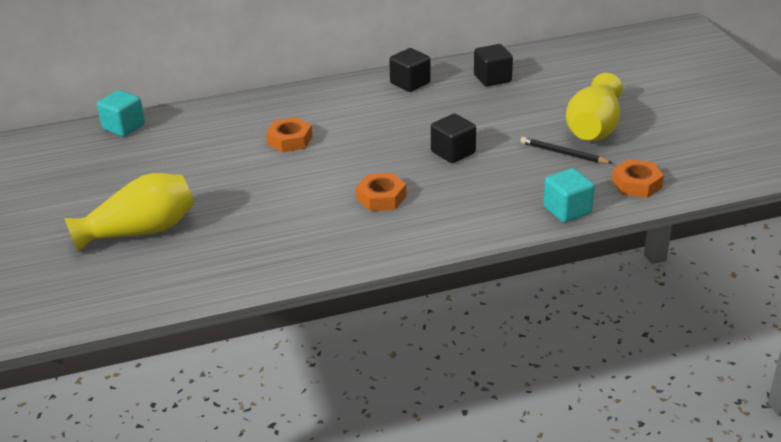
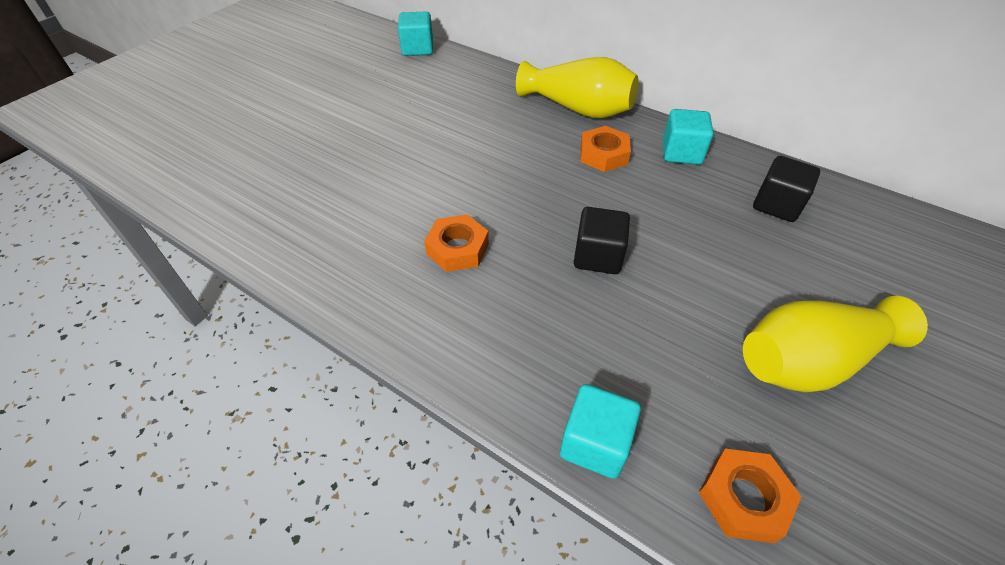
camera: 50 degrees right, 15 degrees up
(140, 231) = (277, 134): yellow vase -> yellow vase (578, 109)
(289, 140) = (492, 135): orange nut -> orange nut (603, 155)
(410, 83) = (681, 153): black cube -> turquoise cube
(563, 153) = (714, 361): black pencil -> none

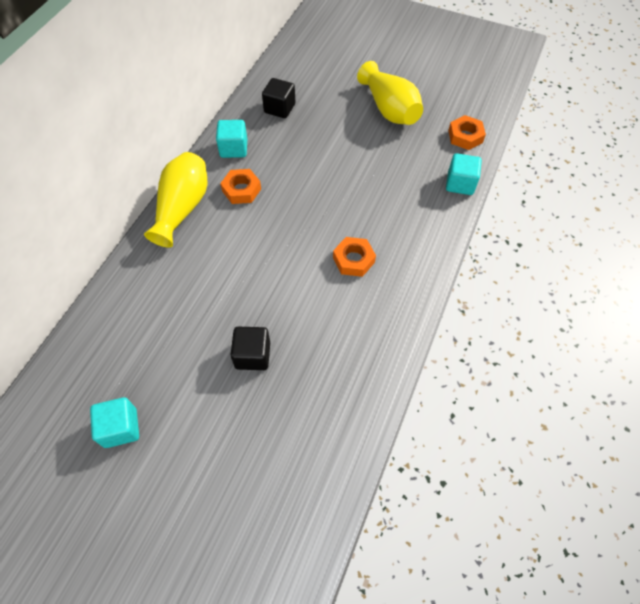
camera: 100 degrees left, 10 degrees up
(417, 49) = (76, 351): turquoise cube -> turquoise cube (121, 428)
(598, 256) = (342, 188): black cube -> black cube (252, 355)

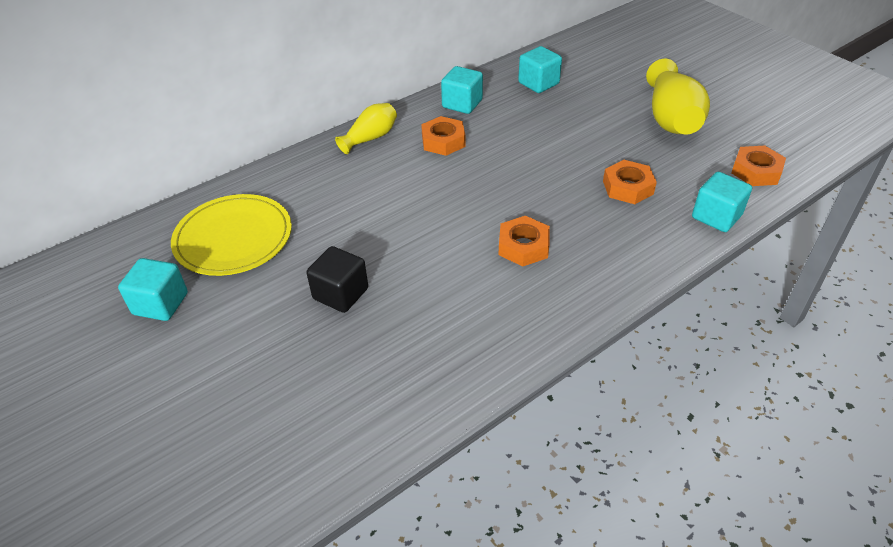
camera: 30 degrees right, 15 degrees down
(136, 345) = (233, 238): none -> yellow plate
(182, 208) = (370, 138): yellow vase -> yellow vase, size x0.60
(279, 108) = (538, 83): black cube -> turquoise cube
(393, 181) = (627, 187): none -> orange nut

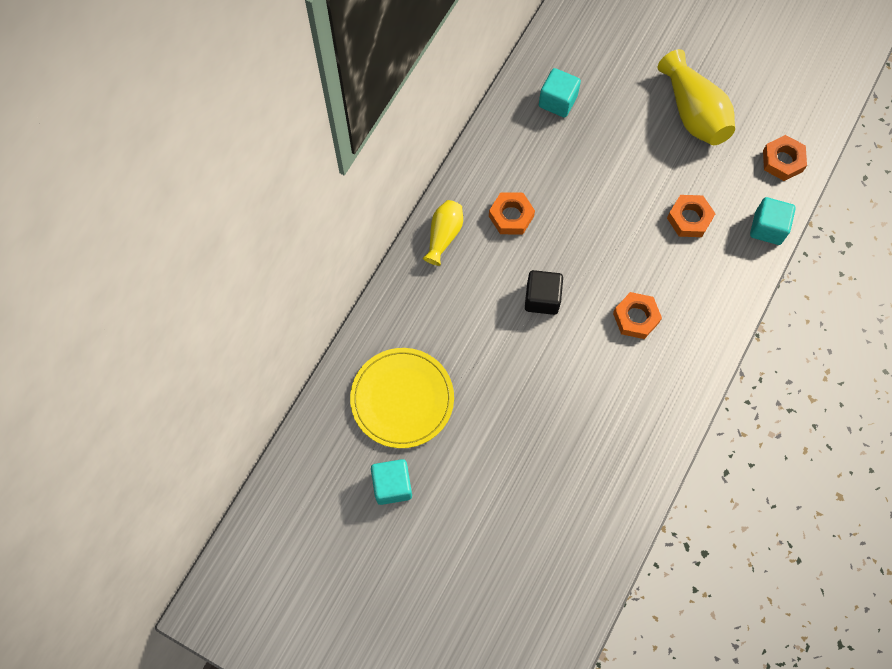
camera: 25 degrees left, 25 degrees up
(340, 294) = (523, 420): black cube -> black cube (542, 298)
(462, 104) = (501, 157): turquoise cube -> none

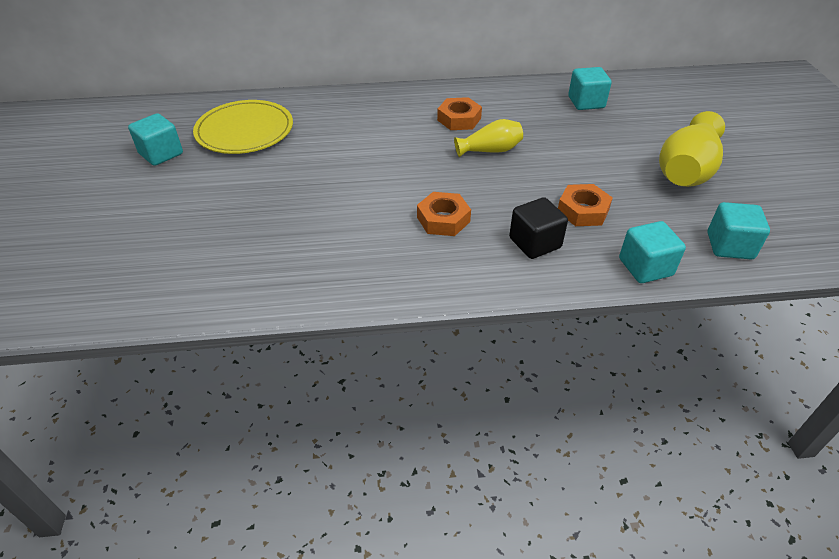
camera: 55 degrees right, 25 degrees down
(444, 235) = (405, 98): yellow vase -> yellow vase (490, 150)
(542, 298) = (403, 161): black cube -> black cube (535, 243)
(782, 161) = (729, 246): orange nut -> turquoise cube

